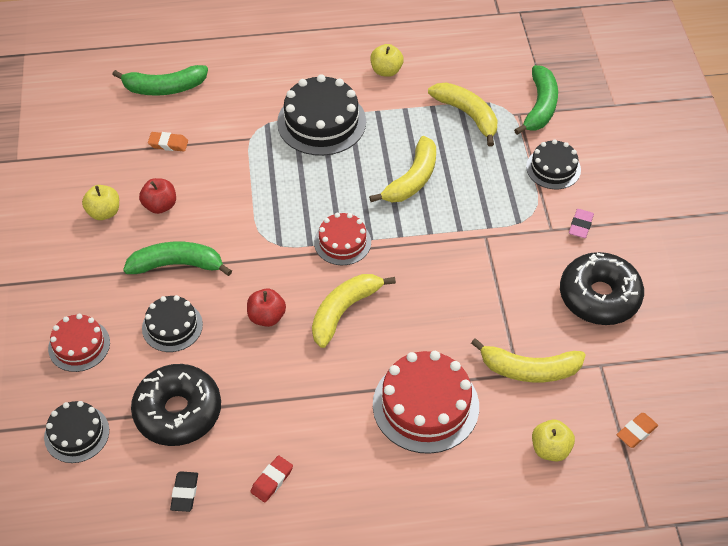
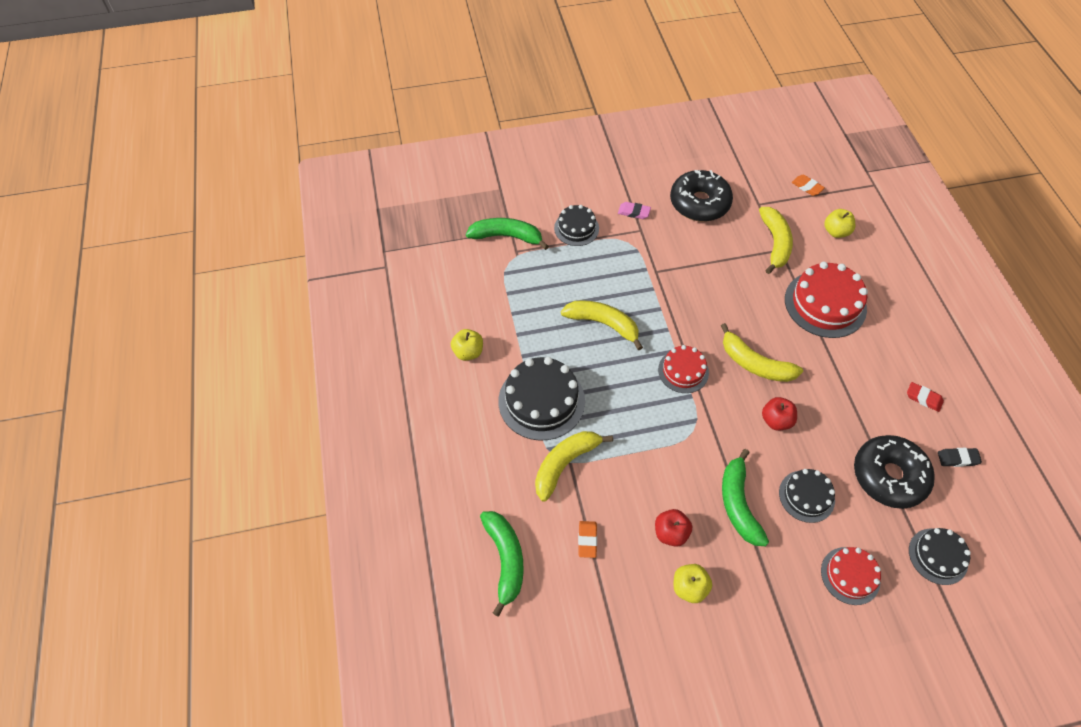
camera: 95 degrees left, 5 degrees up
(467, 115) = (521, 287): yellow banana -> yellow banana (565, 464)

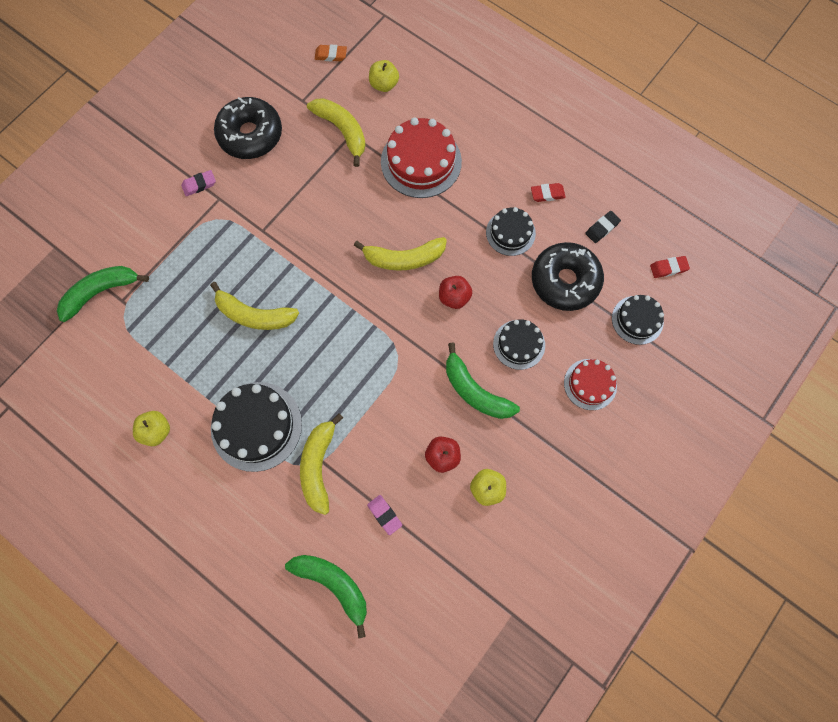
camera: 40 degrees left, 15 degrees up
(576, 228) = (159, 238): black cake -> black cake (510, 233)
(587, 540) = (384, 515): orange eraser -> pink eraser
(603, 324) = (254, 315): yellow banana -> yellow banana turned 150 degrees counterclockwise
(683, 371) = (352, 308): red cake -> none
(1002, 535) = (668, 268): none -> red eraser

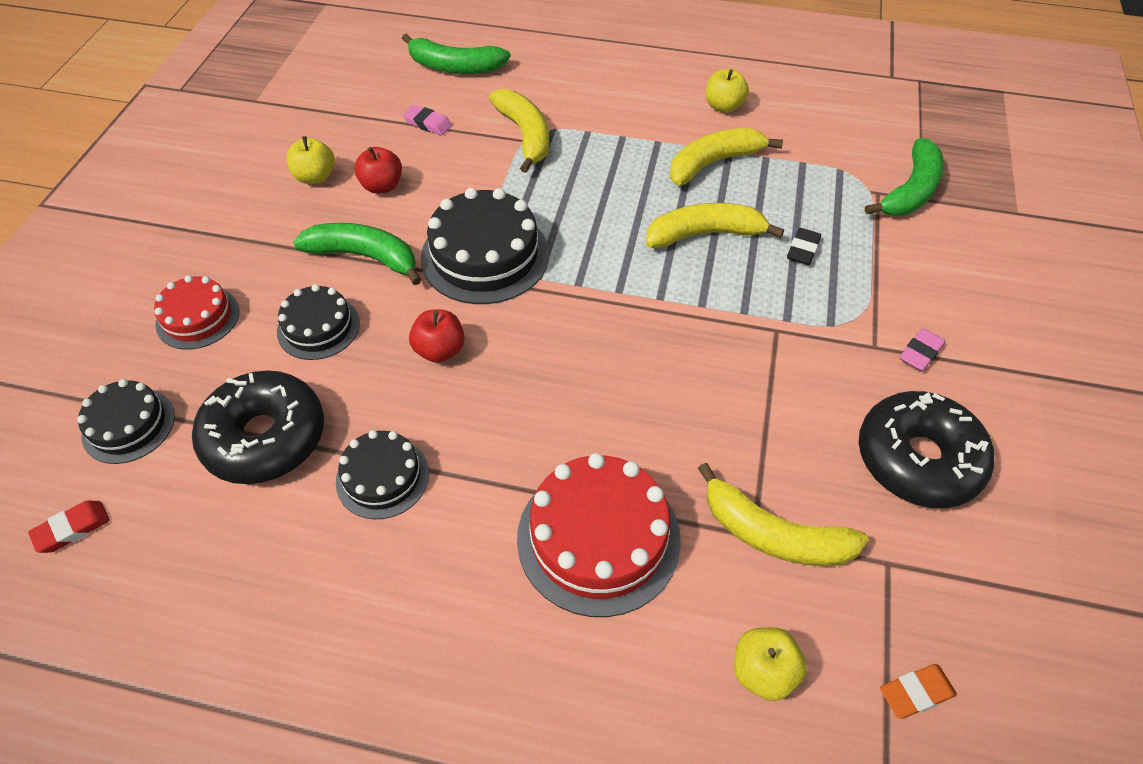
camera: 155 degrees right, 20 degrees down
(256, 426) = (619, 143): black cake -> black cake (485, 256)
(404, 258) = (543, 372): yellow banana -> yellow banana (714, 163)
(547, 194) = (333, 575): red eraser -> none
(602, 228) = (211, 552): black eraser -> black eraser (803, 250)

